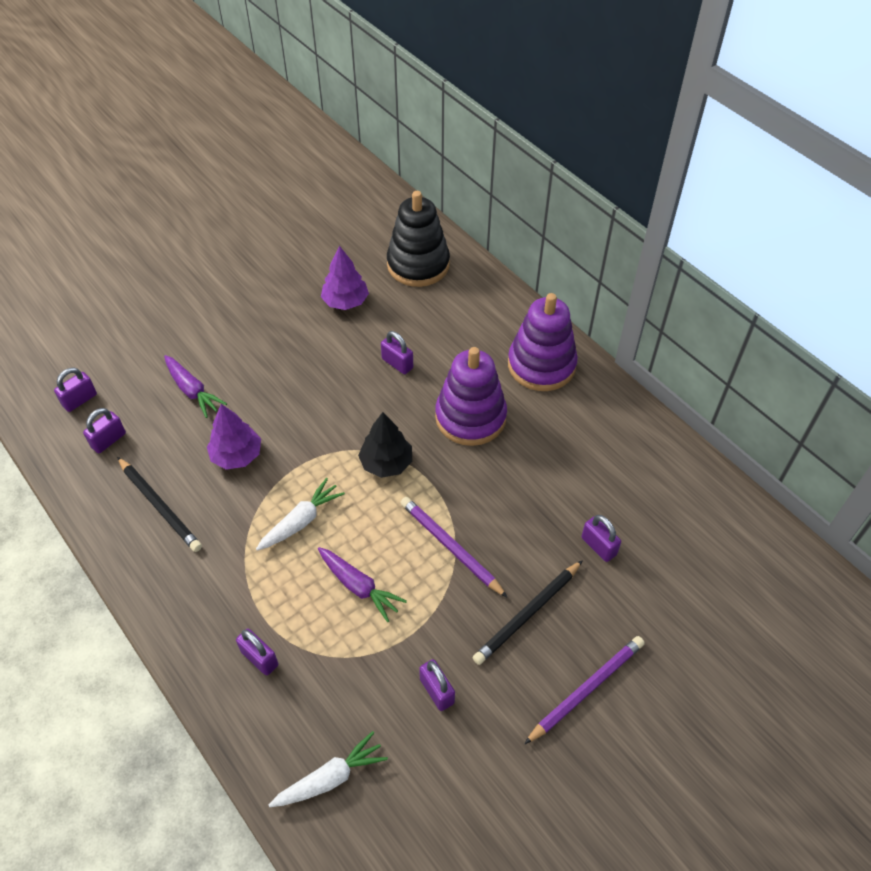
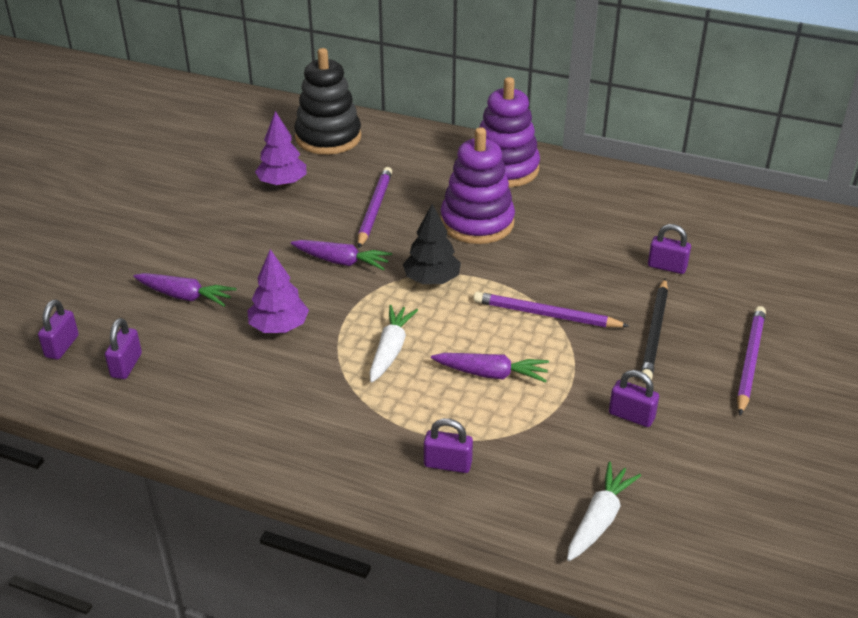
camera: 30 degrees left, 15 degrees down
(159, 506) = (233, 394): black pencil -> none
(330, 409) = (341, 261): none -> purple carrot
(397, 363) = (374, 209): purple padlock -> purple pencil

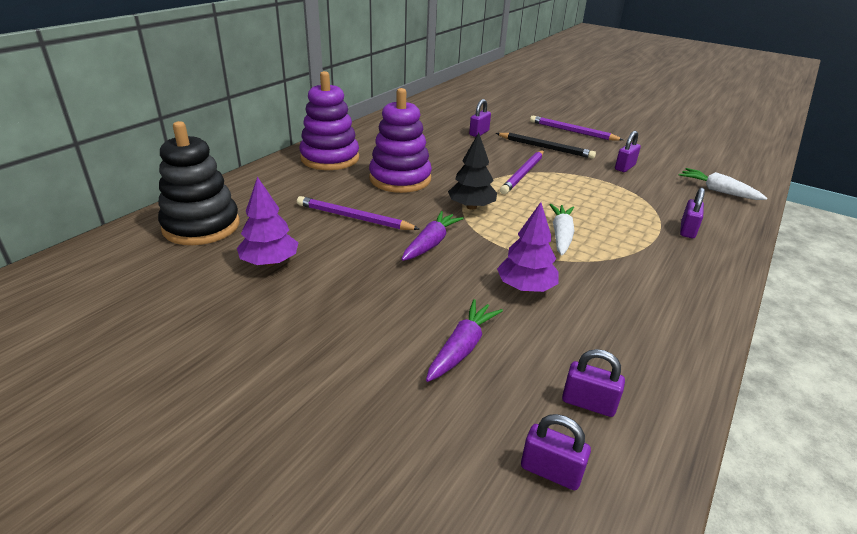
camera: 80 degrees left, 5 degrees down
(390, 350) = (561, 235): white carrot -> white carrot turned 75 degrees clockwise
(491, 374) = (588, 201): purple carrot -> none

